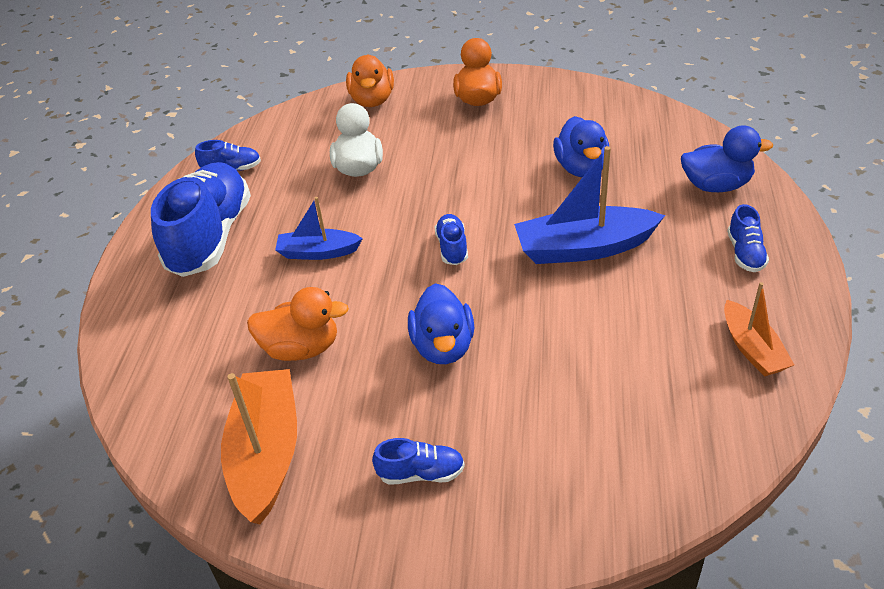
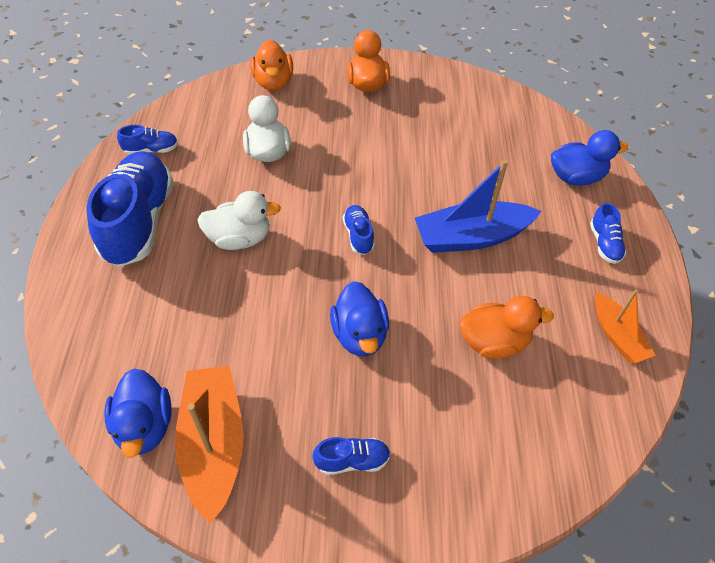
camera: 10 degrees left, 10 degrees up
(301, 348) = (234, 337): orange duck -> orange duck (494, 342)
(318, 252) = (240, 239): blue boat -> white duck
(581, 168) = (462, 157): blue duck -> blue duck (145, 426)

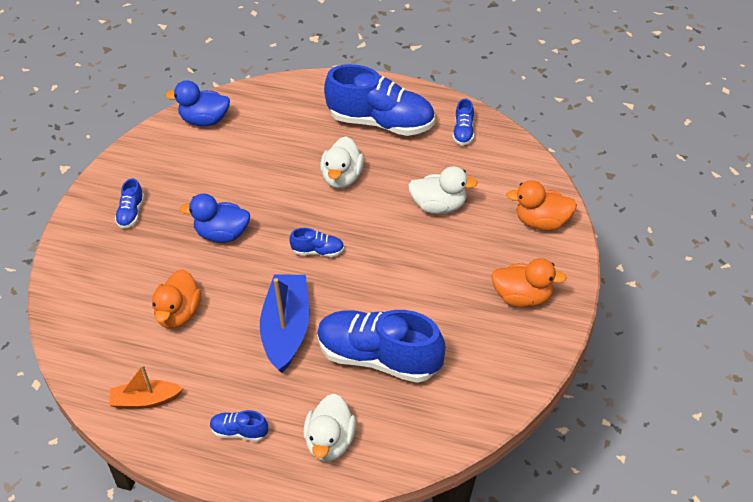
camera: 110 degrees right, 5 degrees down
(214, 444) = (176, 150): orange boat -> none
(472, 162) = (379, 358): none -> blue shoe
(576, 177) = (330, 442): blue duck -> white duck

